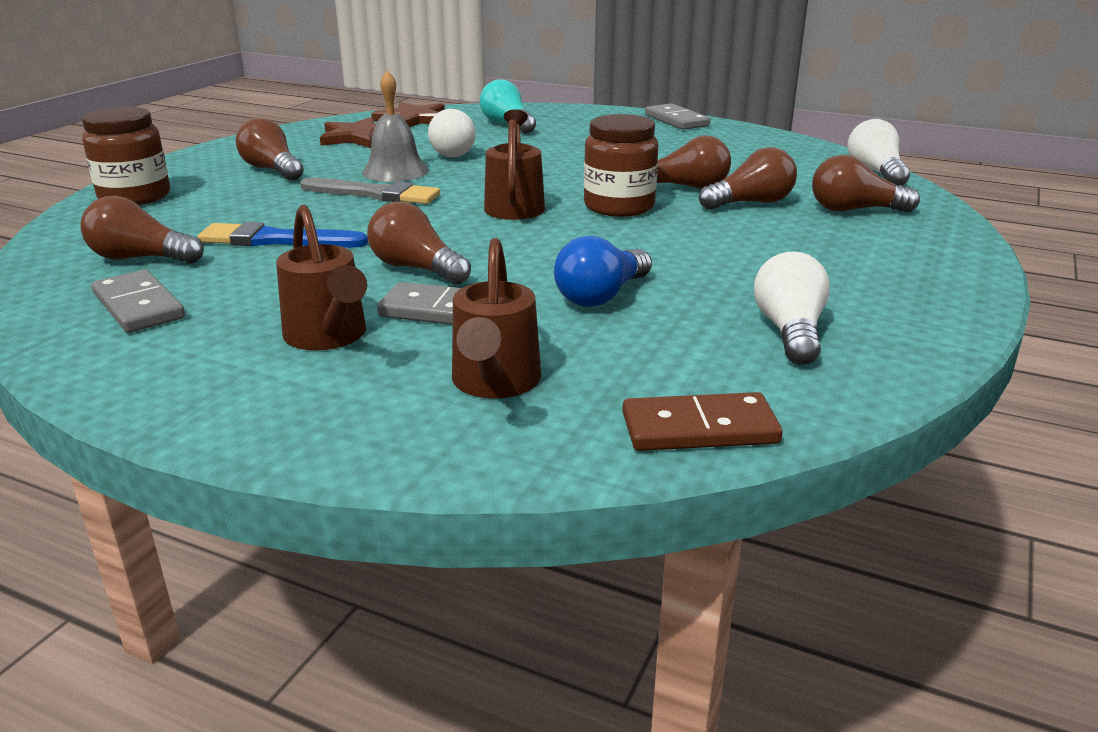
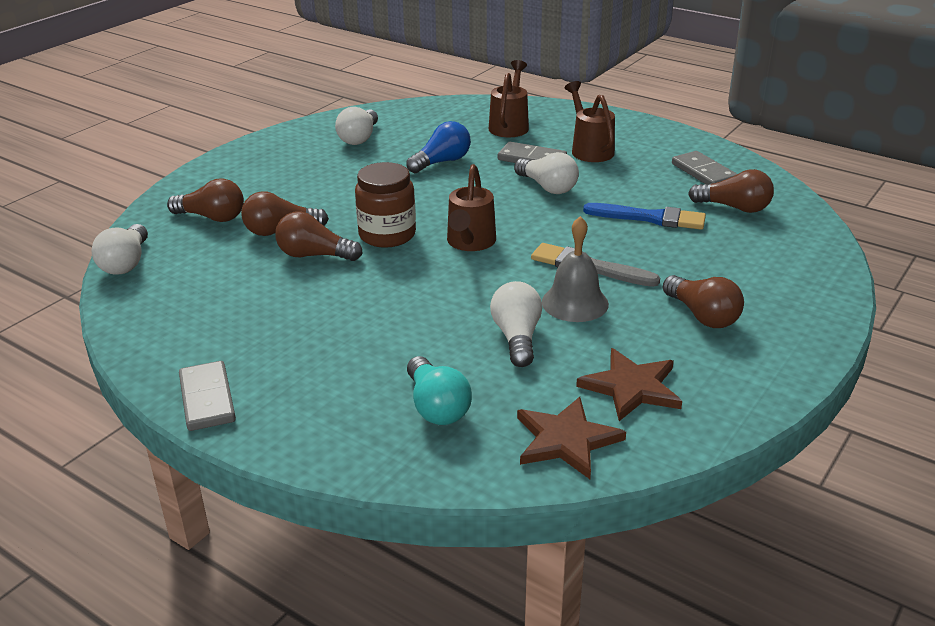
camera: 170 degrees left, 5 degrees up
(135, 197) = (805, 280): brown jar -> none
(416, 268) = (547, 187): brown light bulb -> white light bulb
(699, 429) = (433, 107): brown domino -> none

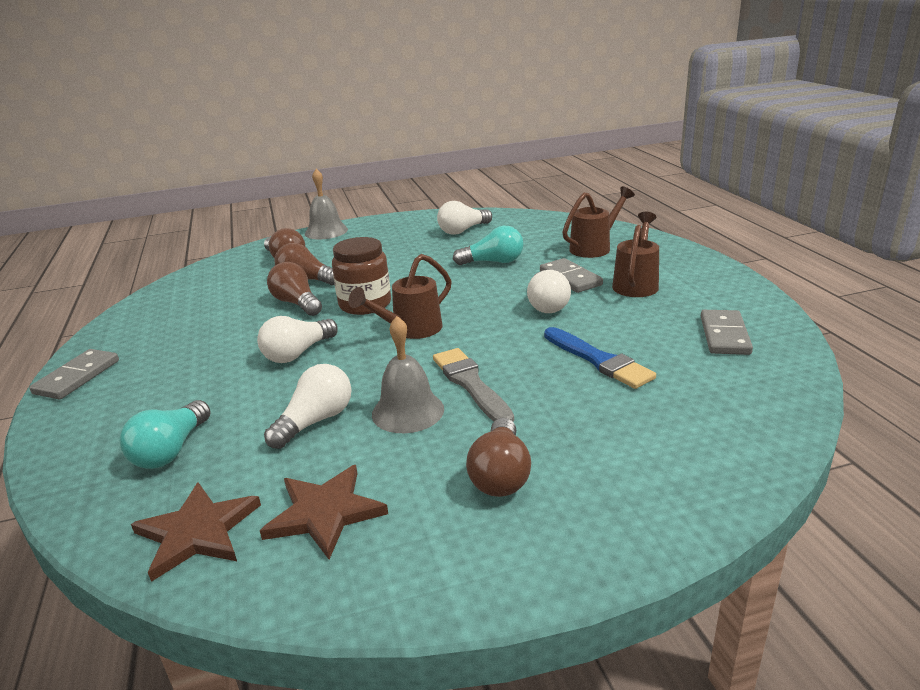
camera: 40 degrees right, 5 degrees down
(126, 263) = (195, 273): white light bulb -> white light bulb (298, 353)
(202, 175) = (326, 231): none -> grey bell
(442, 162) = (493, 262): blue light bulb -> turquoise light bulb
(734, 207) = (707, 379): brown light bulb -> none

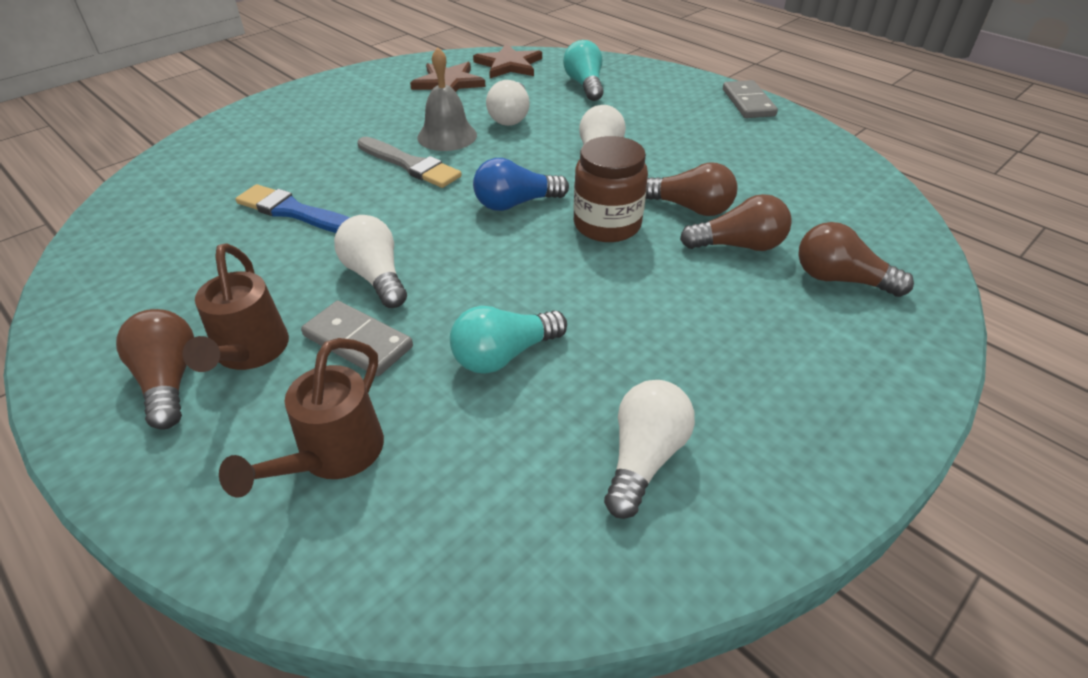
camera: 150 degrees right, 15 degrees up
(326, 231) = (909, 377): grey bell -> none
(411, 330) = (515, 203): brown watering can -> blue light bulb
(500, 475) = (352, 117): brown light bulb -> brown light bulb (169, 380)
(724, 335) = (145, 275): grey domino -> none

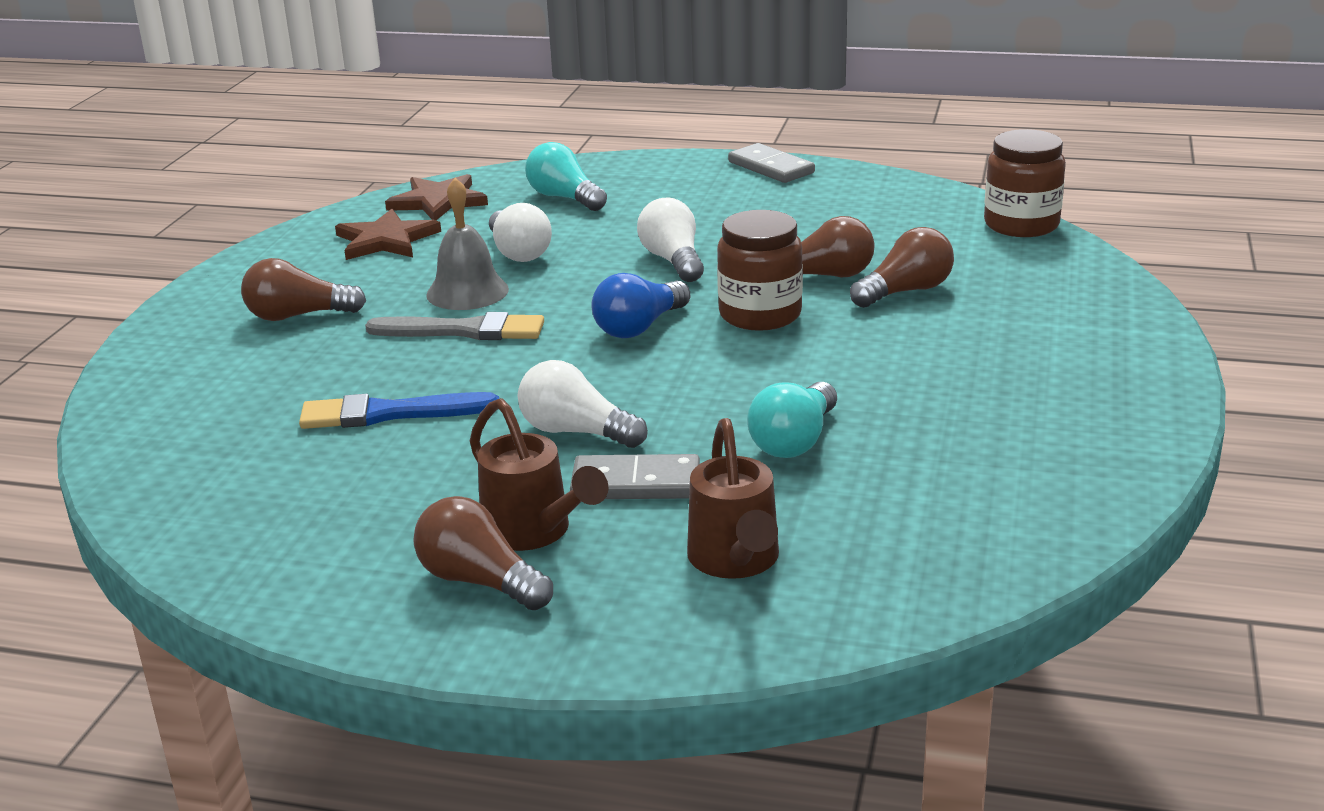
camera: 30 degrees left, 15 degrees down
(644, 458) = (1001, 459): white light bulb -> none
(840, 279) = (1021, 288): brown light bulb -> brown light bulb (298, 316)
(900, 216) = (1021, 225): none -> brown jar

